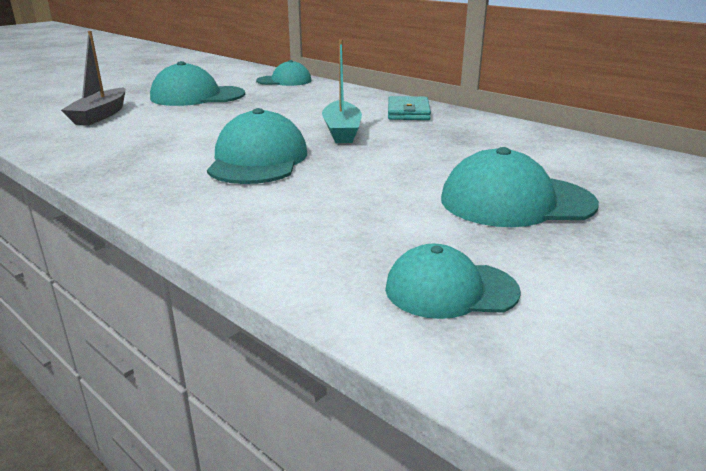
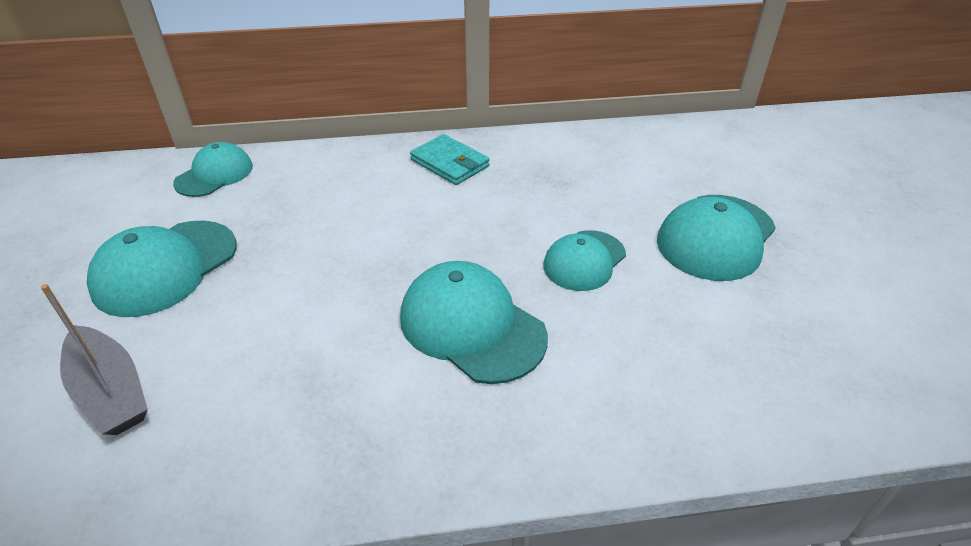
camera: 50 degrees left, 15 degrees up
(342, 131) = (453, 230): turquoise boat -> none
(450, 290) = (837, 357): turquoise cap -> turquoise cap (584, 260)

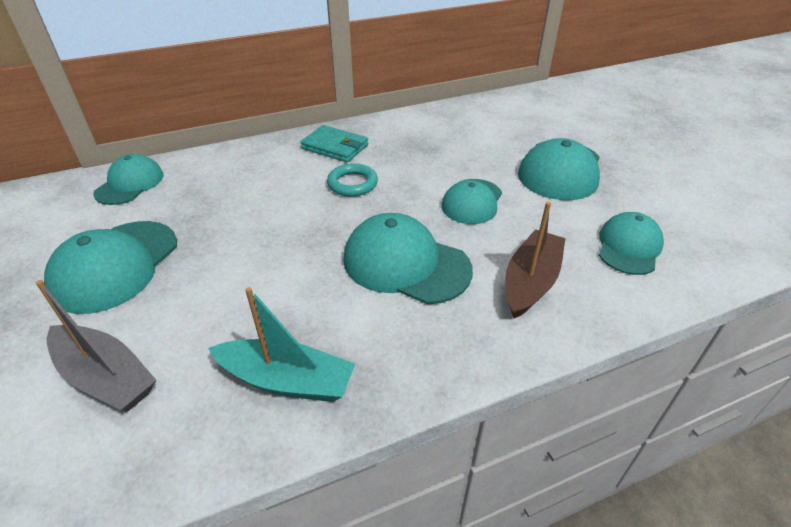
camera: 15 degrees left, 0 degrees up
(285, 439) = (287, 380): none -> turquoise boat
(451, 213) = (352, 184): none -> turquoise ring
(613, 380) = (530, 282): none -> brown boat
(763, 359) = (629, 247): none -> turquoise cap

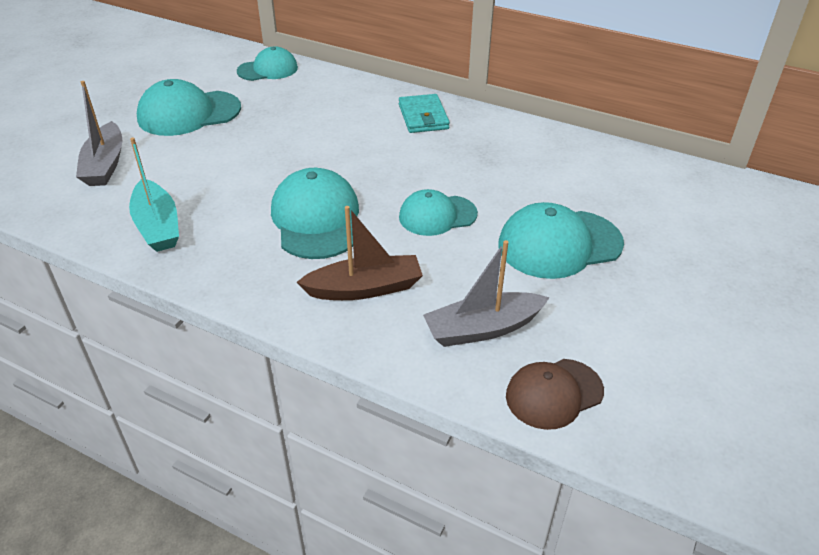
camera: 50 degrees right, 0 degrees up
(352, 184) = (384, 149): turquoise ring -> none
(629, 247) = (483, 329): turquoise cap -> grey boat
(721, 250) = (554, 393): none -> brown cap

